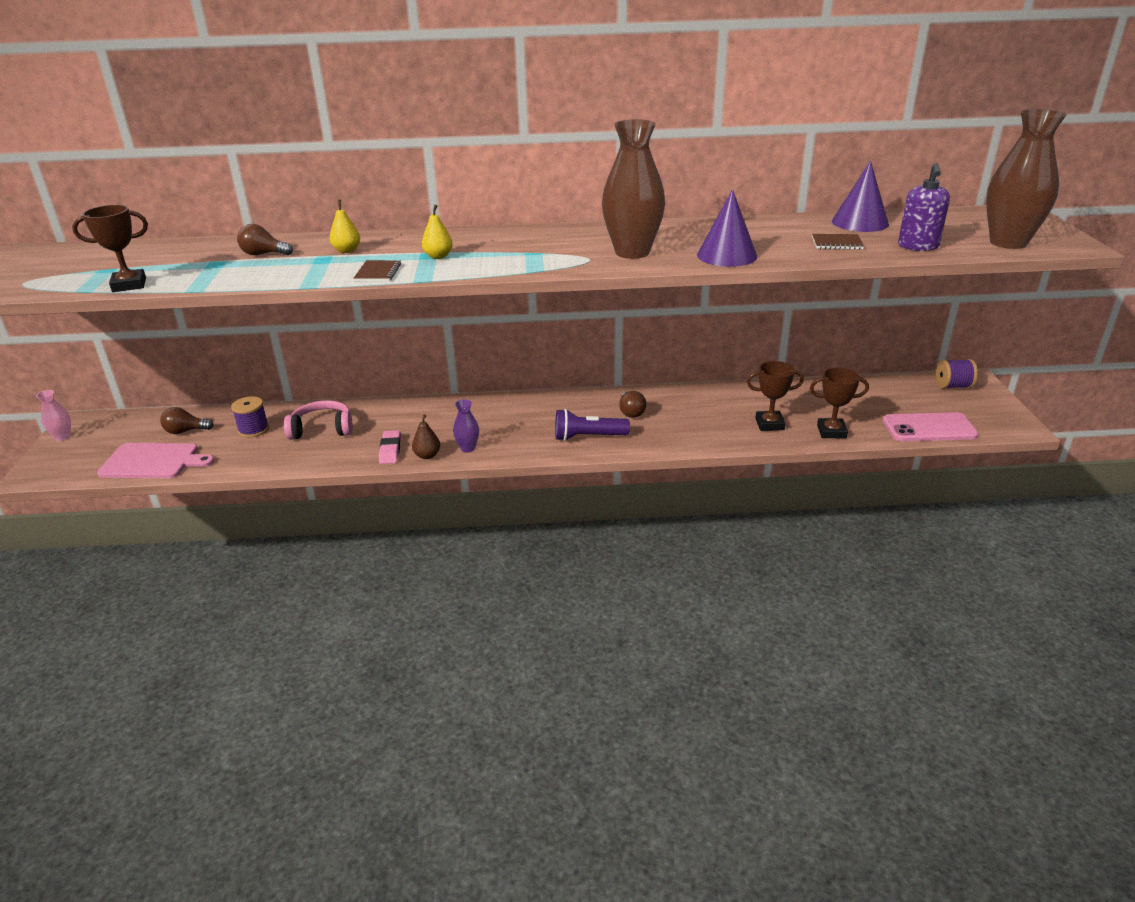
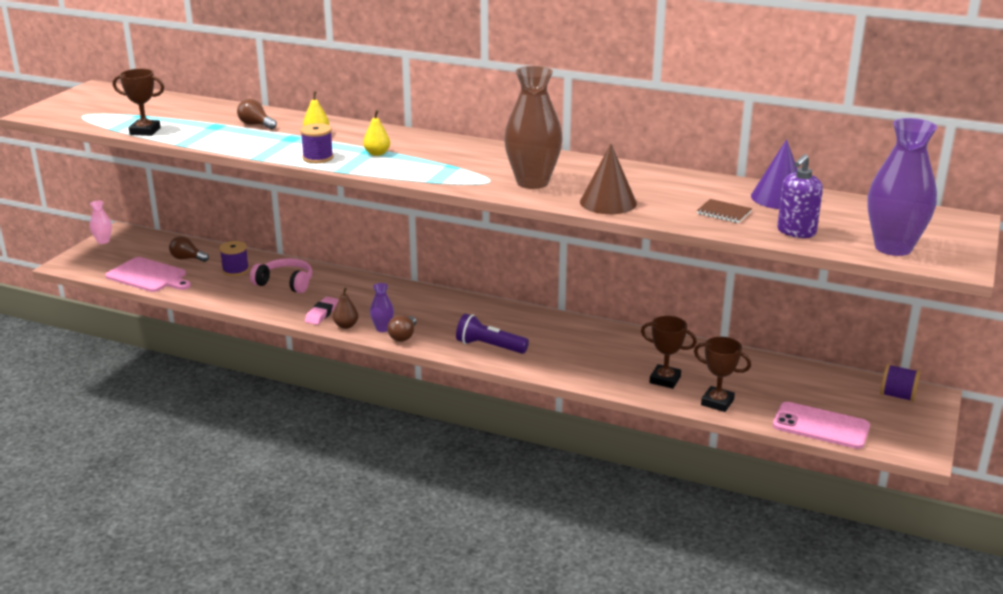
camera: 25 degrees right, 5 degrees down
(378, 272) = (318, 158): brown notebook -> purple spool
(631, 412) = (548, 336): brown light bulb -> brown light bulb (403, 336)
(727, 255) = (608, 202): purple cone -> brown cone
(1008, 243) = (893, 248): brown vase -> purple vase

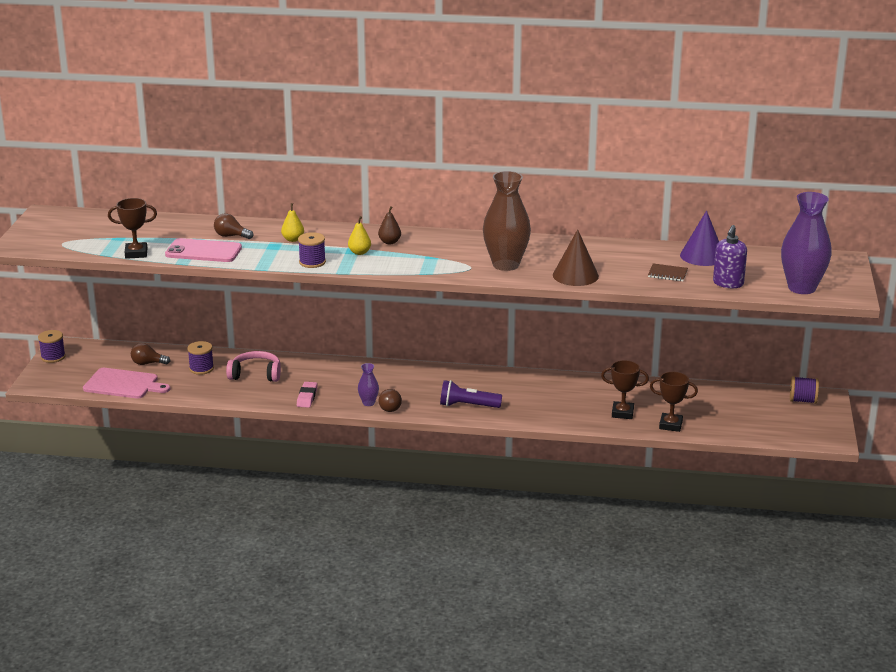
camera: 15 degrees left, 0 degrees up
(103, 241) = (53, 357): pink vase -> purple spool
(346, 326) = (335, 405): brown pear -> brown pear (389, 242)
(821, 426) = (755, 432): pink phone -> pink phone (203, 251)

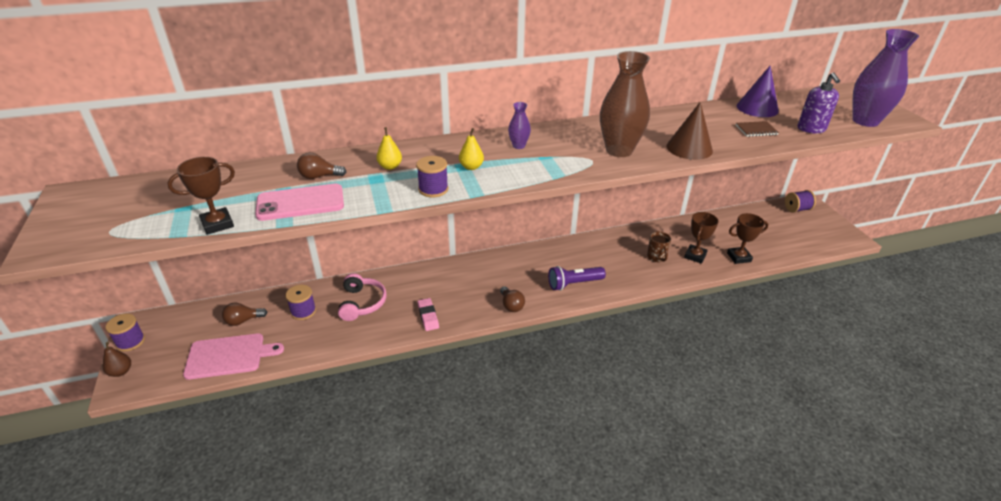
camera: 25 degrees left, 10 degrees up
(256, 374) = (362, 303): pink headphones -> pink headphones turned 105 degrees clockwise
(368, 403) = (488, 306): purple vase -> purple vase (518, 146)
(389, 242) = (489, 149): brown pear -> brown pear (121, 372)
(578, 405) = (656, 257): none -> brown mug
(622, 413) = (695, 256): brown trophy -> brown trophy turned 45 degrees counterclockwise

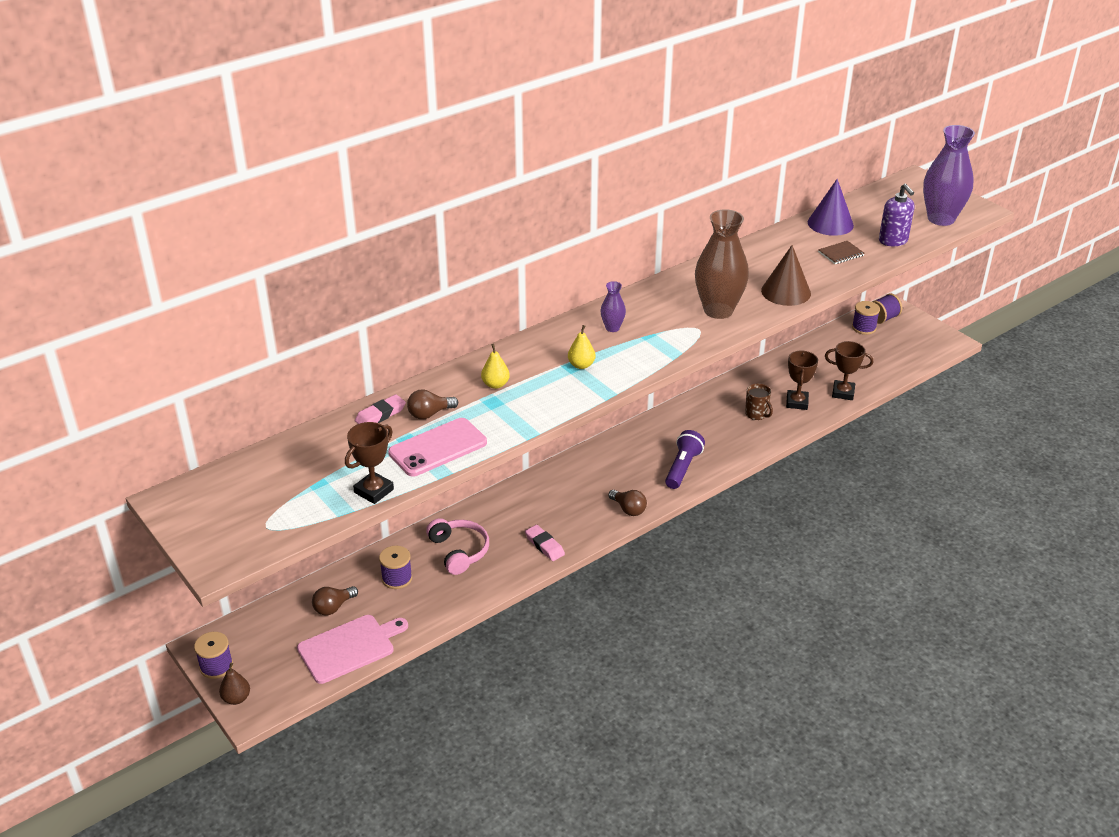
camera: 20 degrees left, 0 degrees up
(282, 169) = (380, 415): none -> pink eraser
(433, 189) = (562, 400): purple spool -> purple spool (864, 328)
(573, 284) = (683, 468): purple flashlight -> purple flashlight turned 150 degrees clockwise
(739, 257) = (843, 393): brown trophy -> brown trophy turned 45 degrees clockwise

